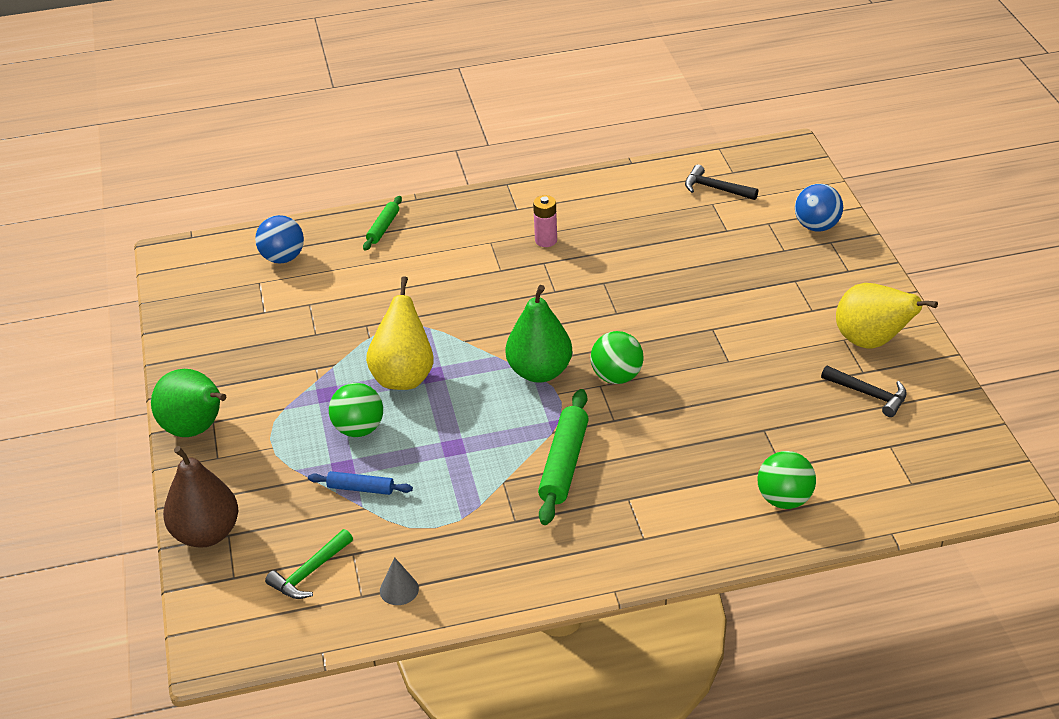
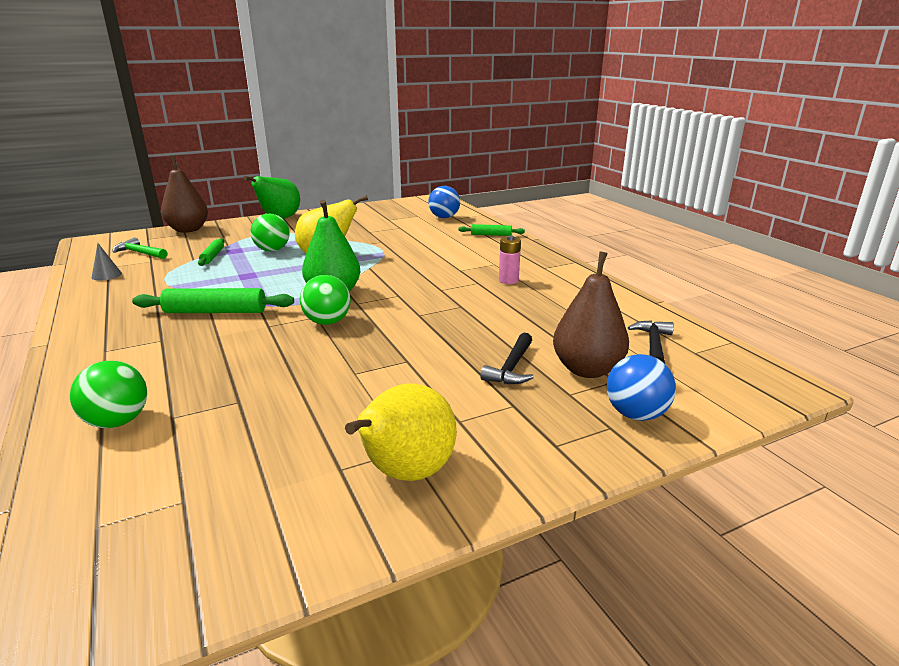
camera: 75 degrees right, 15 degrees down
(361, 488) = (212, 256): blue rolling pin -> green rolling pin
(749, 233) = (587, 369): none -> brown pear
(868, 394) = (293, 476): black hammer -> black hammer (511, 367)

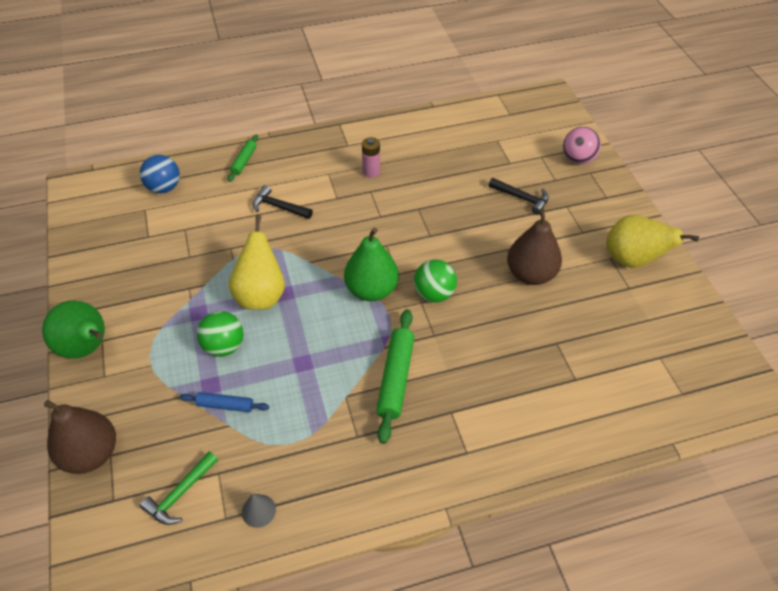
camera: 80 degrees left, 25 degrees up
(118, 422) = (580, 411): green ball -> none
(212, 256) = (225, 405): green rolling pin -> blue rolling pin
(587, 369) = (527, 165): brown pear -> brown pear (530, 274)
(636, 414) = (578, 159): blue ball -> pink ball
(653, 345) = (498, 128): black hammer -> black hammer (279, 207)

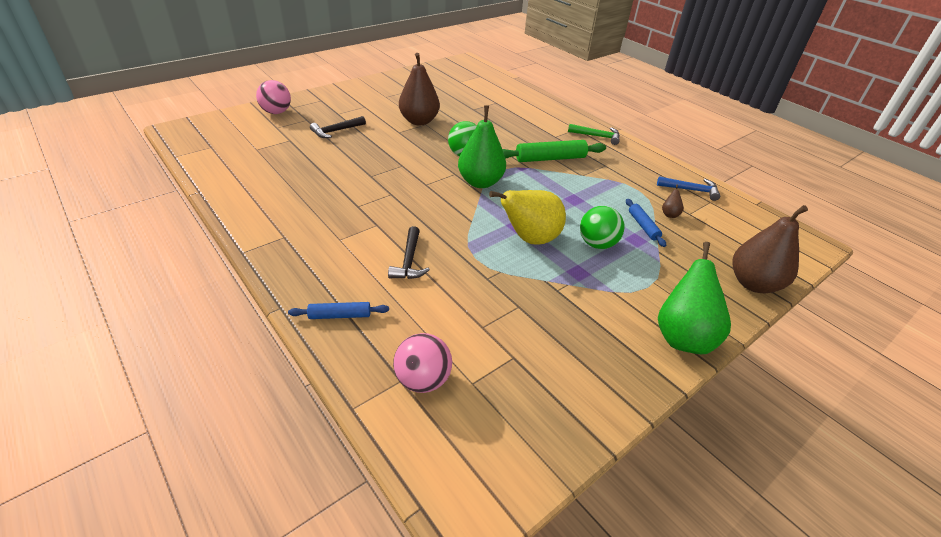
camera: 115 degrees left, 10 degrees down
(164, 188) = (423, 380): blue ball -> pink ball
(180, 493) = (721, 225): green hammer -> green hammer (597, 136)
(229, 448) = (669, 214): none -> brown pear
(244, 161) = (340, 315): green rolling pin -> blue rolling pin
(258, 510) = (691, 190): grey cone -> blue hammer
(371, 172) = (327, 211): pink battery -> none
(521, 198) = (336, 131): black hammer -> black hammer turned 135 degrees counterclockwise
(632, 260) = (384, 90): yellow pear -> none

